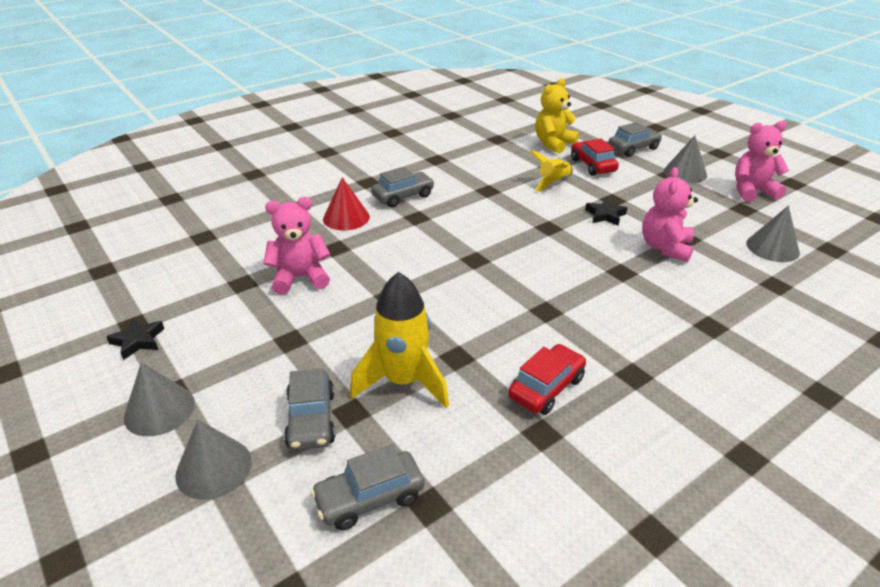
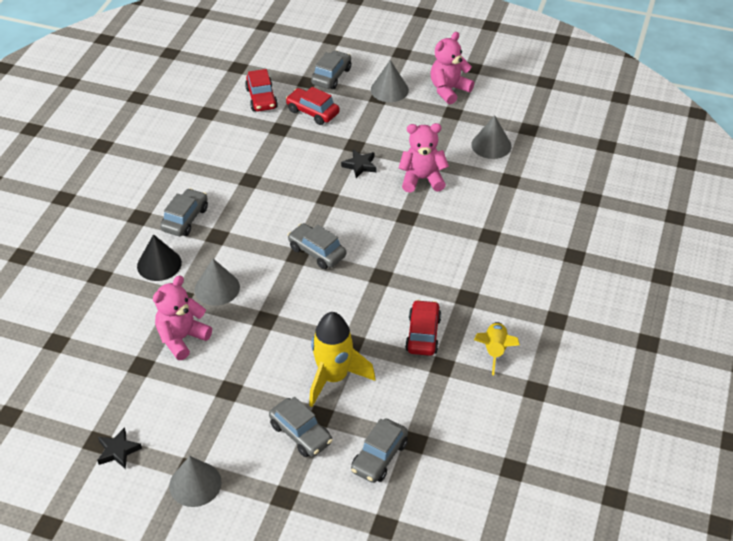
camera: 35 degrees left, 10 degrees up
(213, 468) = (272, 494): grey cone -> grey cone (217, 288)
(346, 218) = (159, 264): red cone -> black cone
(497, 264) = (317, 252): none -> grey car
(553, 144) = (261, 98): yellow teddy bear -> red car
(553, 183) = (296, 147): yellow rocket -> yellow rocket (495, 351)
(665, 248) = (422, 179): pink teddy bear -> pink teddy bear turned 105 degrees clockwise

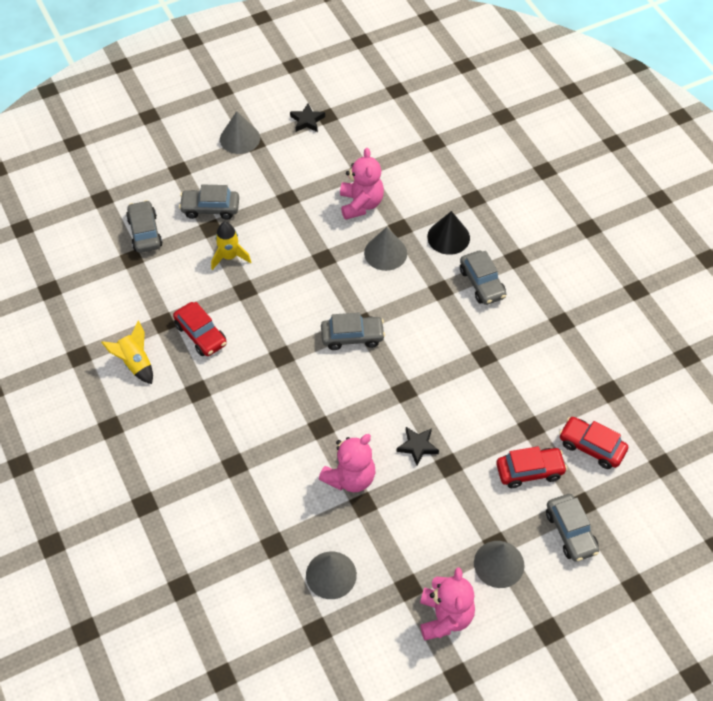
camera: 135 degrees right, 10 degrees up
(334, 377) = (229, 257): yellow rocket -> yellow rocket, size x0.62

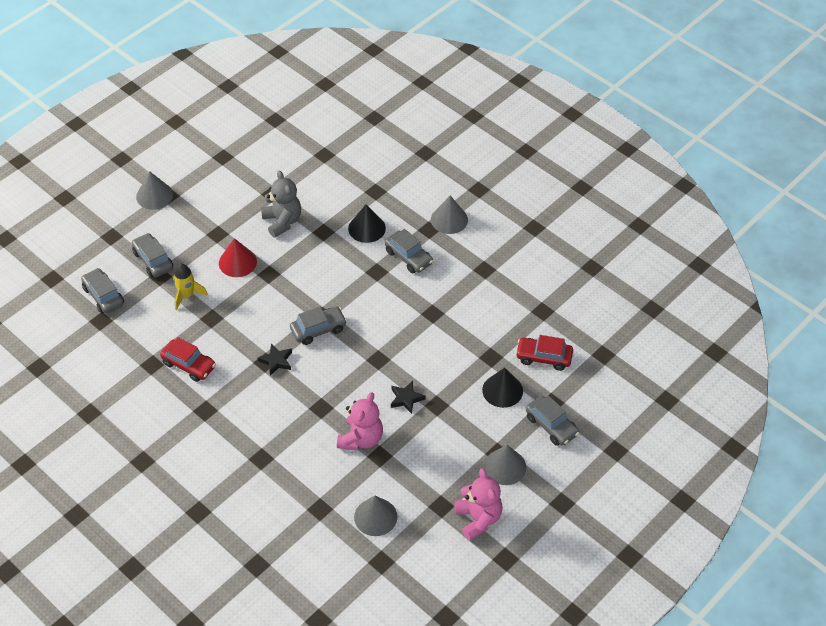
camera: 20 degrees left, 5 degrees down
(135, 363) = (141, 404): yellow rocket -> none
(210, 208) = (153, 260): grey car -> grey car turned 75 degrees clockwise
(296, 235) = (237, 262): none -> red cone
(307, 120) = (207, 165): black star -> black star (276, 361)
(361, 204) = (282, 221): pink teddy bear -> grey teddy bear
(385, 253) = (319, 255): grey cone -> grey cone (449, 219)
(529, 471) = (502, 390): red car -> black cone

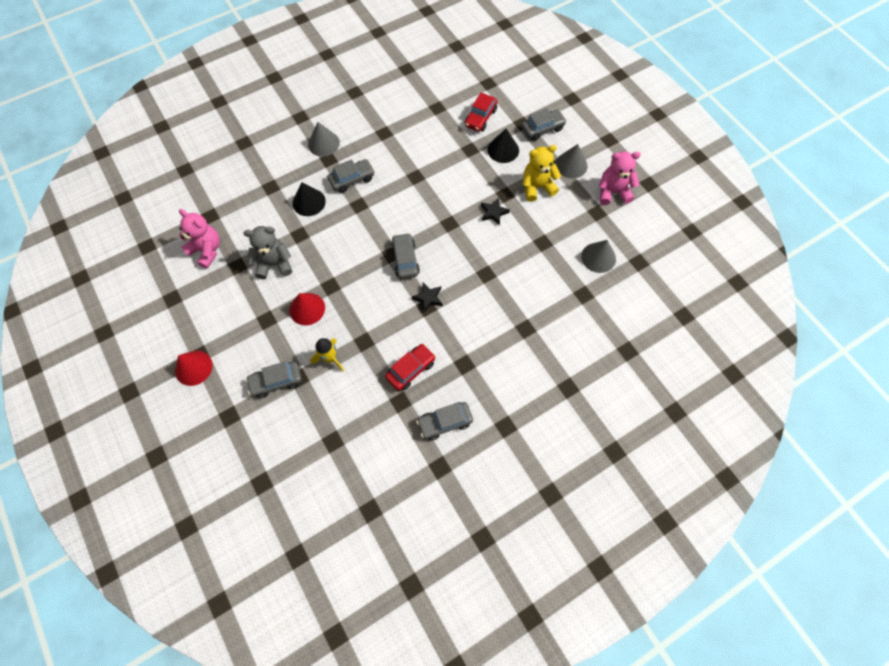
camera: 75 degrees left, 15 degrees up
(103, 296) = (303, 434): grey car -> grey car (445, 422)
(154, 195) = (193, 367): grey cone -> red cone
(361, 439) = (524, 252): pink teddy bear -> pink teddy bear (207, 250)
(458, 436) = (537, 187): none -> yellow teddy bear

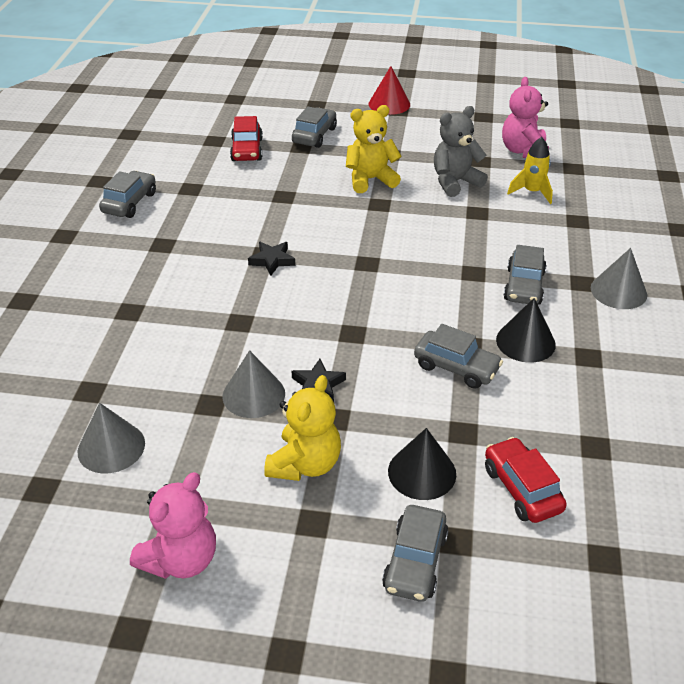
camera: 130 degrees right, 25 degrees down
(207, 250) = (523, 151): pink teddy bear -> pink teddy bear turned 105 degrees clockwise
(274, 264) = (455, 182): grey teddy bear -> grey teddy bear turned 150 degrees counterclockwise
(307, 309) = (370, 180): red cone -> yellow teddy bear
(309, 202) = (521, 238): black cone -> black cone (525, 342)
(330, 358) = (295, 170): yellow rocket -> yellow rocket (532, 192)
(405, 260) = (345, 269): grey car -> grey car (456, 367)
(411, 370) = (211, 209): red car -> red car (247, 150)
(571, 165) = (296, 543): grey cone -> grey cone (253, 394)

